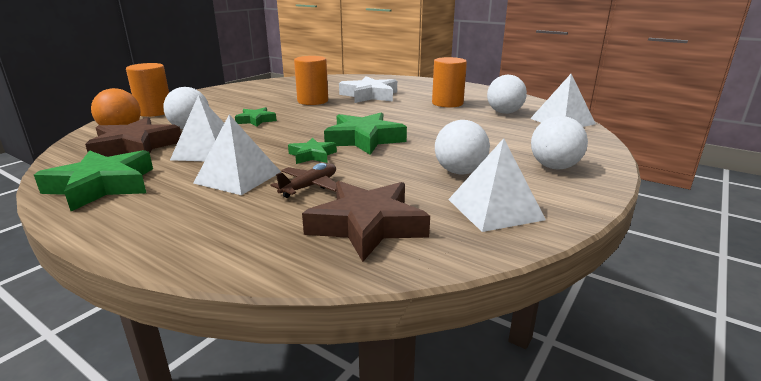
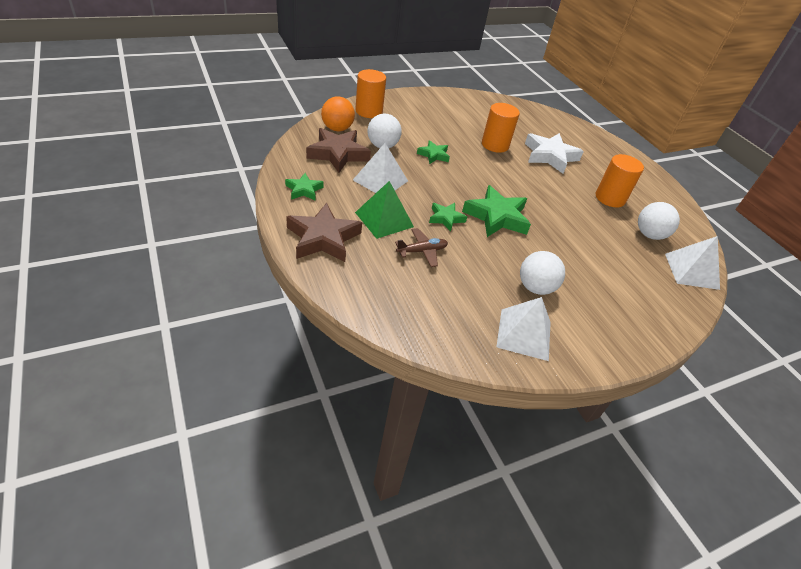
camera: 25 degrees right, 20 degrees up
(102, 186) = (304, 190): green star -> green star, size x0.55
(238, 177) = (384, 219): white pyramid -> green pyramid
(367, 225) = (431, 304): brown star -> brown star (323, 238)
(554, 167) = (614, 319): white ball -> none

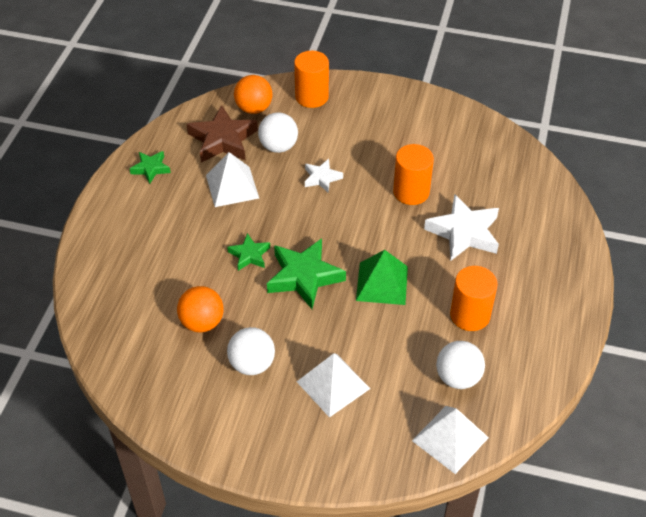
camera: 45 degrees right, 5 degrees up
(323, 238) = (118, 225): brown star -> none
(384, 219) = (189, 230): green pyramid -> green pyramid (382, 283)
(422, 251) = (188, 277): brown plane -> none
(433, 155) = (322, 178): green star -> white star
(469, 277) = (202, 322): none -> orange ball
(524, 334) = (188, 397): white pyramid -> white pyramid (333, 385)

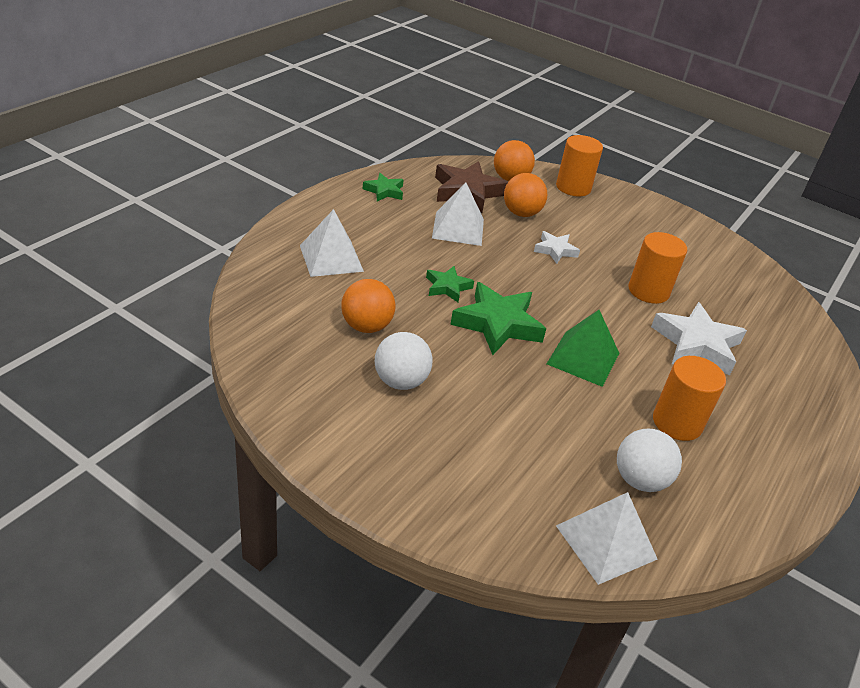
camera: 15 degrees right, 10 degrees down
(278, 146) = (521, 213): white ball -> orange ball
(333, 385) = (484, 433): white pyramid -> white pyramid (331, 258)

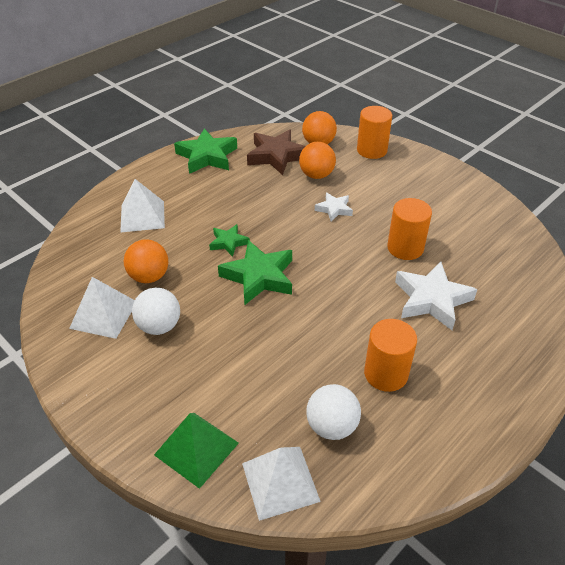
camera: 15 degrees right, 5 degrees up
(384, 191) = (207, 156): green star -> green star, size x1.82
(458, 228) = (256, 189): white pyramid -> white pyramid (103, 315)
(583, 358) = (322, 310): green pyramid -> green pyramid (196, 448)

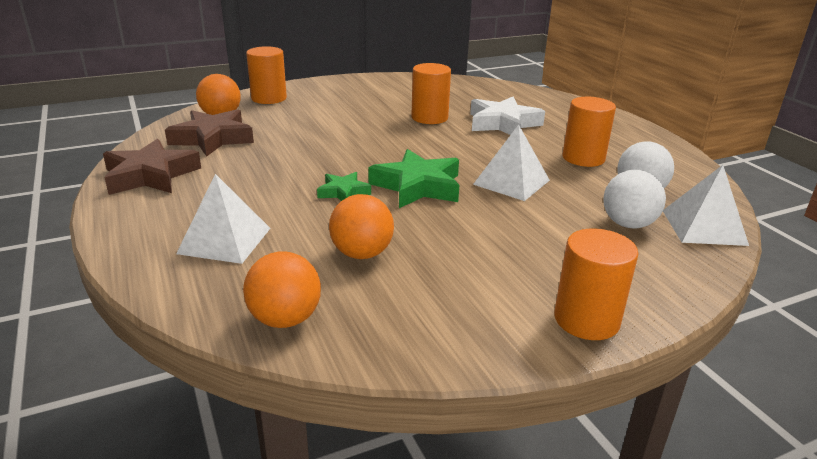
camera: 70 degrees left, 15 degrees down
(103, 315) = (414, 300): white pyramid -> white pyramid (511, 182)
(105, 405) = (586, 320): none -> orange cylinder
(159, 326) = (462, 260): white ball -> white ball (628, 224)
(196, 448) = (661, 265): green pyramid -> none
(207, 156) = (150, 175): green star -> brown star
(316, 175) = (276, 127): orange ball -> orange ball (285, 319)
(334, 209) = (343, 132): white star -> none

